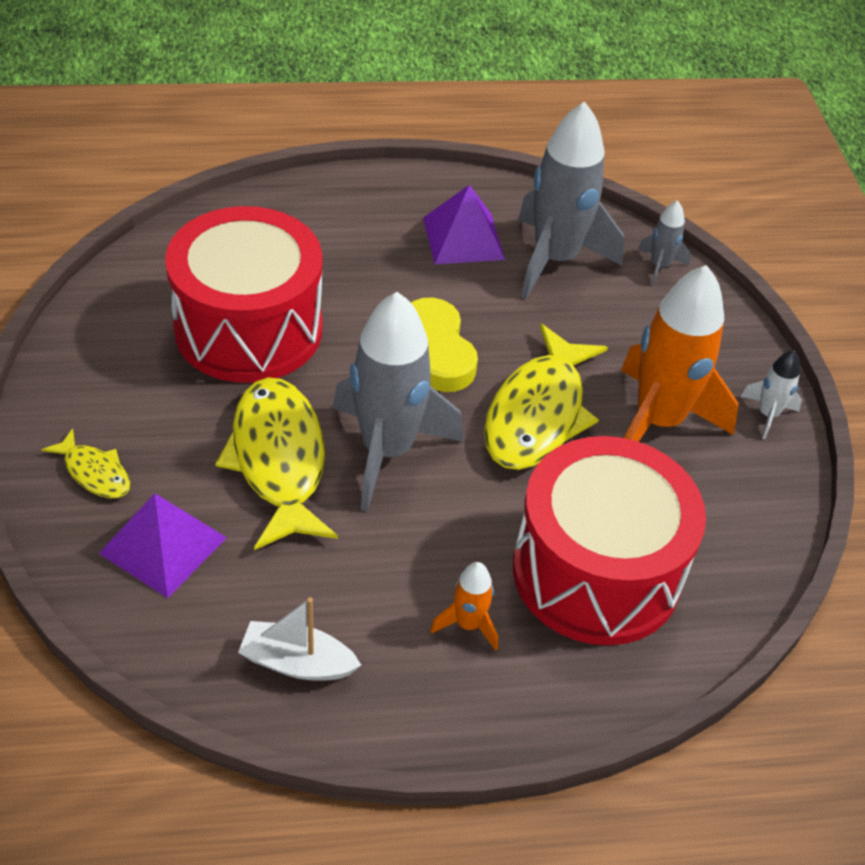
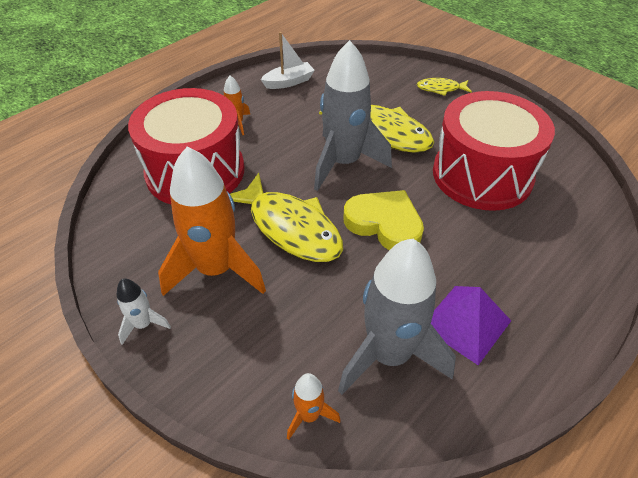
camera: 145 degrees right, 0 degrees up
(163, 545) = (381, 84): purple pyramid -> none
(537, 413) = (290, 228): yellow fish -> yellow fish turned 150 degrees clockwise
(659, 266) = (309, 415): grey rocket -> orange rocket

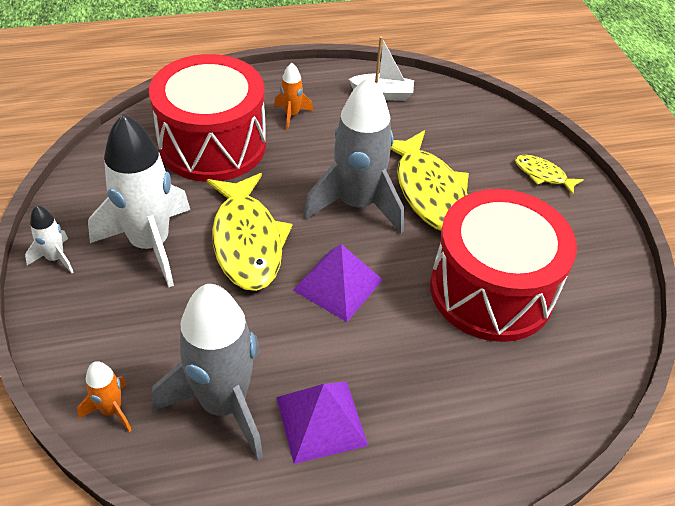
camera: 30 degrees right, 0 degrees up
(216, 269) = (150, 244): orange rocket -> white rocket
(384, 223) = (338, 285): yellow heart -> purple pyramid

